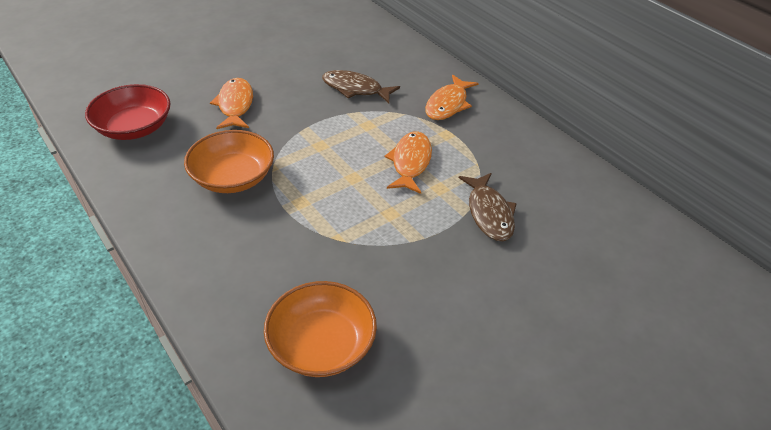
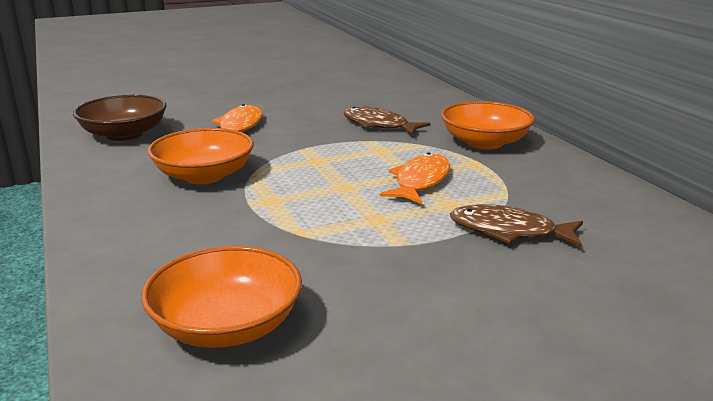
camera: 15 degrees right, 20 degrees down
(134, 128) = (124, 134): red bowl -> brown bowl
(448, 104) = (485, 142): orange fish -> orange bowl
(489, 213) = (508, 231): brown fish -> brown fish turned 105 degrees clockwise

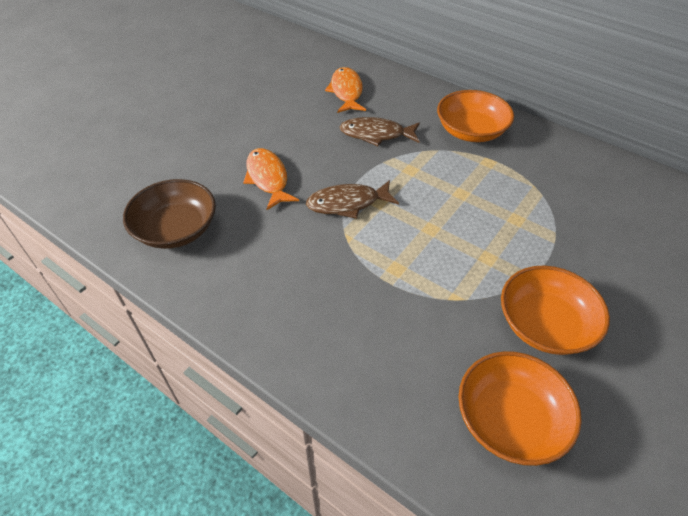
camera: 30 degrees left, 25 degrees up
(204, 175) = (313, 259): orange bowl -> orange bowl (545, 324)
(420, 181) = (474, 199): orange fish -> orange fish (346, 91)
(508, 231) = (575, 234): brown fish -> brown fish (347, 203)

